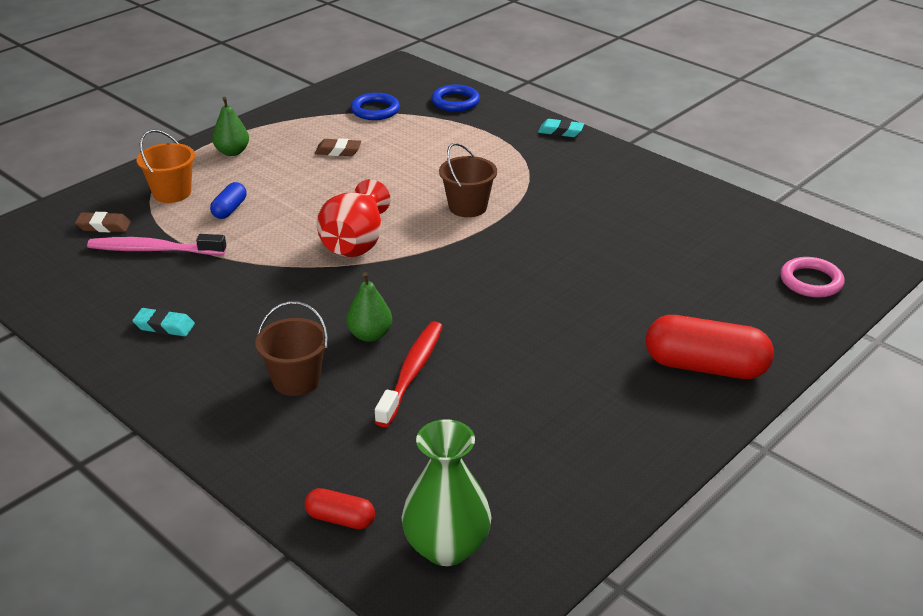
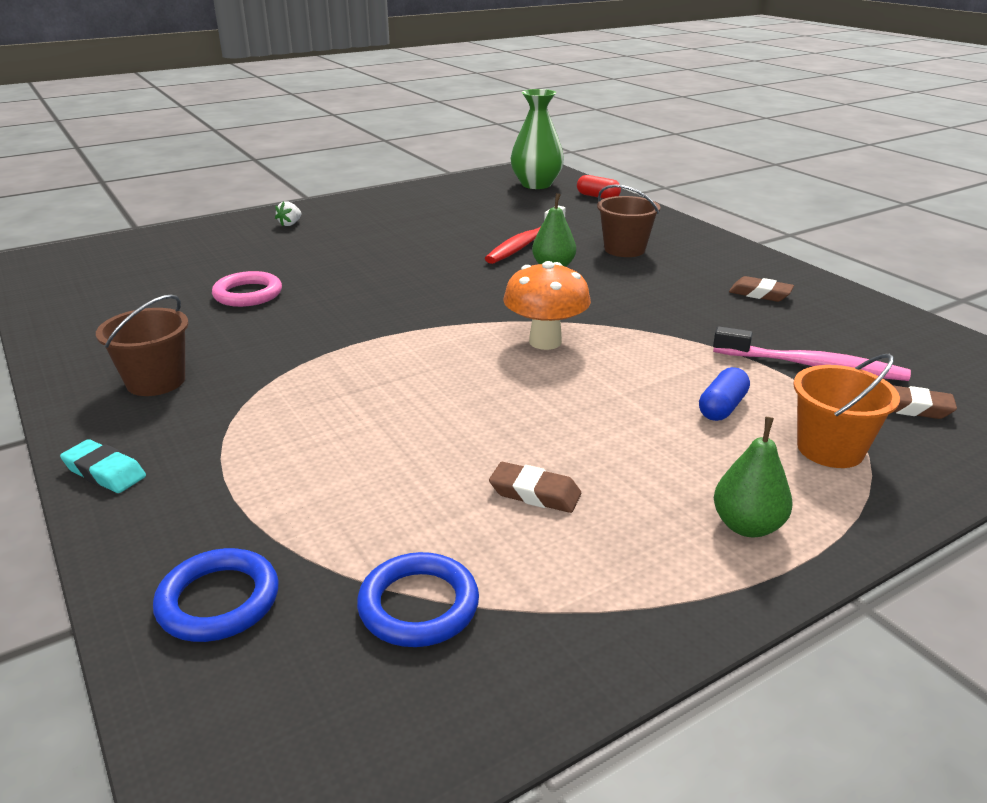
camera: 165 degrees left, 5 degrees down
(164, 326) = (760, 294): turquoise eraser -> brown eraser
(355, 243) = (545, 342): red vase -> orange mushroom
(467, 207) = (377, 365): brown bucket -> brown bucket (156, 381)
(705, 367) = (290, 224): red capsule -> white strawberry
(811, 281) = (113, 256): pink ring -> pink ring (248, 294)

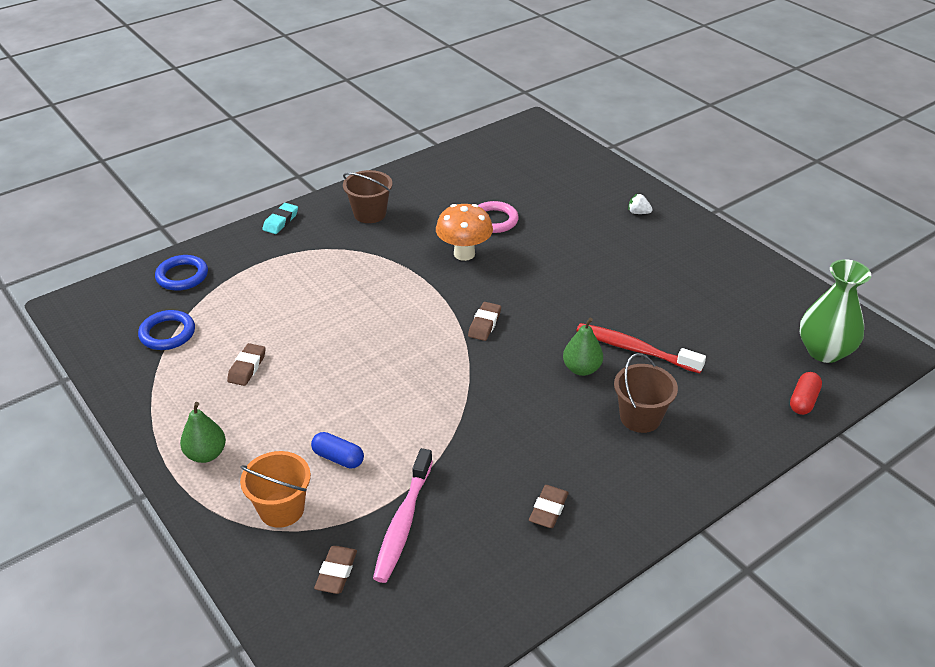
camera: 85 degrees right, 10 degrees up
(467, 309) = (484, 324): none -> brown eraser
(545, 342) = (433, 367): orange mushroom -> orange mushroom (464, 254)

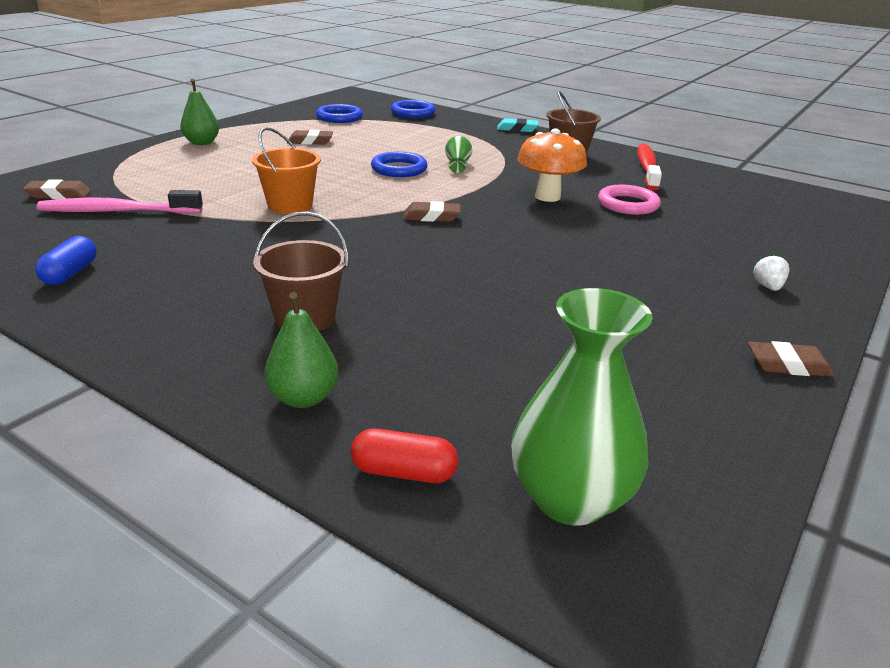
camera: 70 degrees right, 10 degrees down
(281, 509) = (138, 170): orange bucket -> orange bucket (290, 205)
(338, 458) = (203, 180): blue capsule -> blue capsule (70, 273)
(363, 320) = (399, 169): none -> blue ring
(367, 283) = (457, 165): none -> green vase
(548, 509) = (130, 274): brown eraser -> brown eraser (788, 365)
(581, 369) = (384, 273): green pear -> green pear (303, 398)
(634, 349) = (445, 305): red toothbrush -> red toothbrush (647, 168)

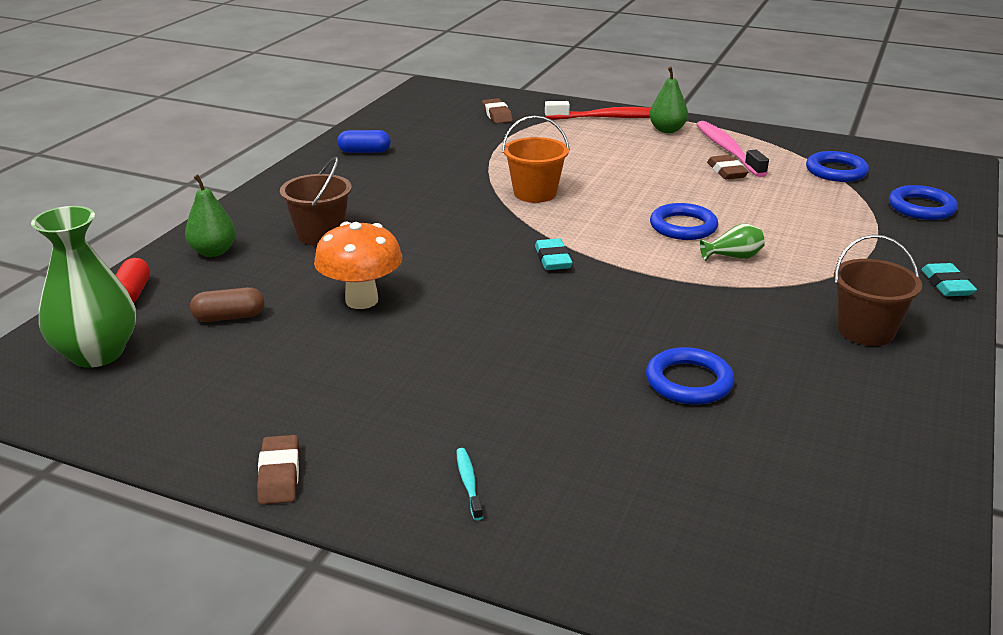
camera: 80 degrees right, 0 degrees up
(117, 211) = (477, 139): pink toothbrush -> pink toothbrush (728, 150)
(432, 217) = (553, 259): brown eraser -> turquoise eraser
(494, 387) = (229, 317): none -> brown capsule
(547, 197) = (669, 322): orange mushroom -> orange mushroom (361, 300)
(628, 204) = (689, 381): pink ring -> blue ring
(647, 168) = (875, 401): red toothbrush -> red toothbrush (610, 118)
(768, 287) = (468, 483): white strawberry -> turquoise toothbrush

